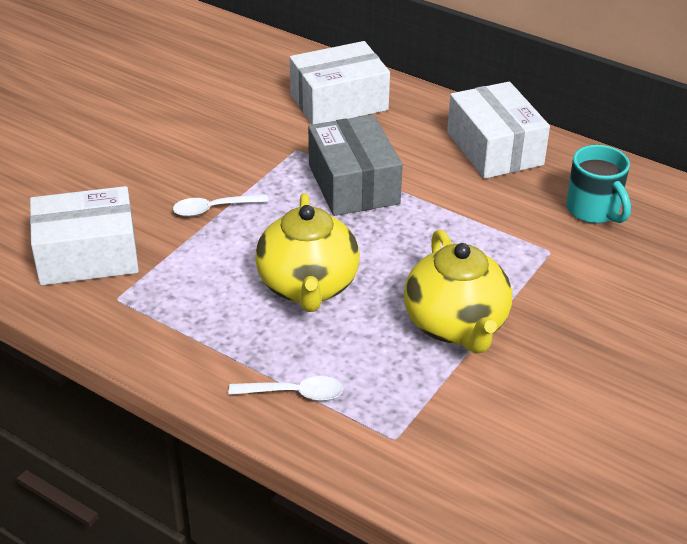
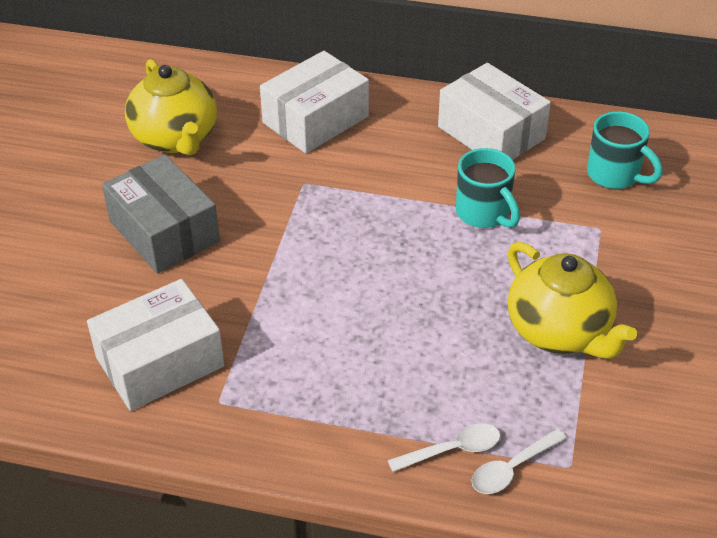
camera: 20 degrees left, 5 degrees up
(214, 209) = (259, 272): white spoon -> white spoon (512, 468)
(307, 287) = (400, 331): yellow teapot -> yellow teapot (175, 138)
(353, 184) = (380, 207): grey box -> grey box (164, 231)
(446, 212) = (484, 213): none -> turquoise mug

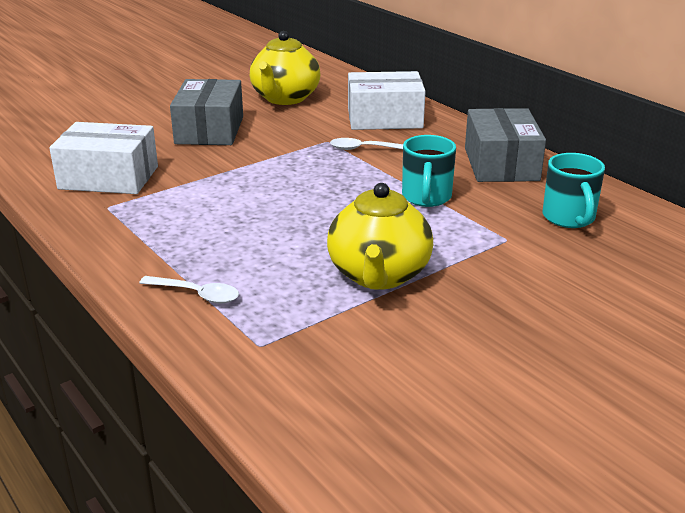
camera: 40 degrees right, 15 degrees down
(491, 133) = (501, 164): white box -> grey box
(512, 468) = (218, 324): white spoon -> white spoon (364, 149)

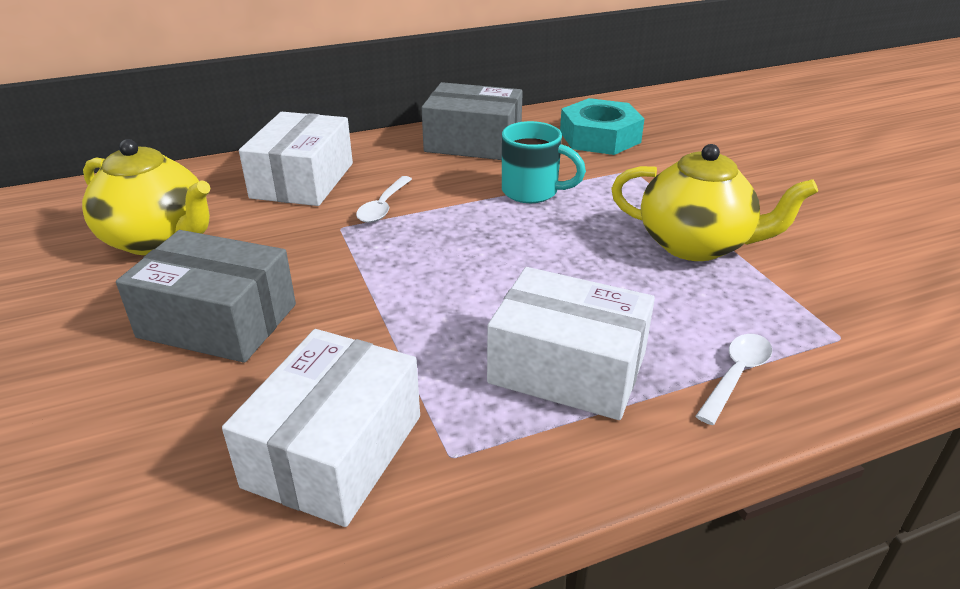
camera: 75 degrees left, 5 degrees up
(191, 232) = (567, 368): none -> white box
(569, 218) = (599, 137): turquoise mug -> turquoise nut

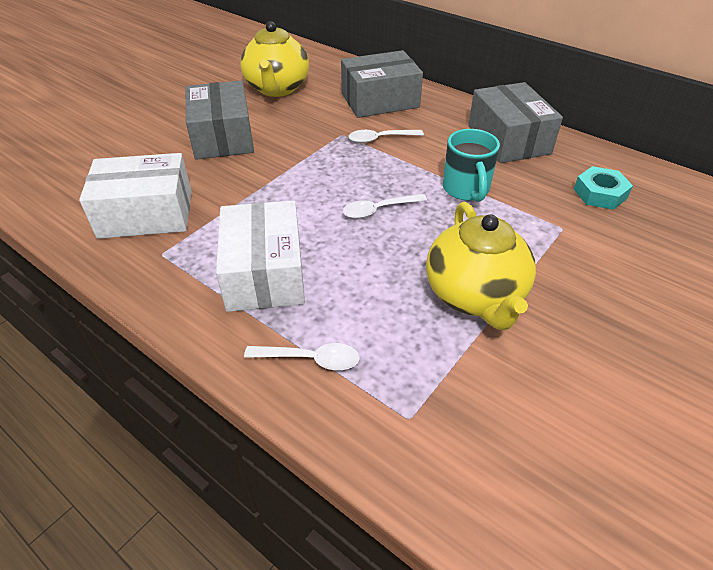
camera: 60 degrees right, 10 degrees up
(303, 180) = (380, 100): white box -> grey box
(517, 251) = (378, 210): none -> white spoon
(599, 137) = (600, 193): turquoise nut -> turquoise nut, size x0.64

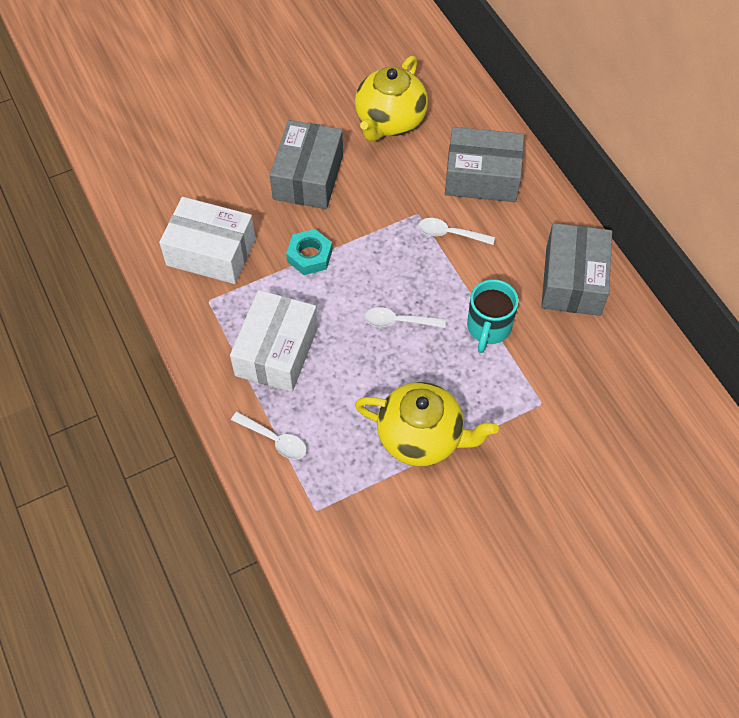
camera: 25 degrees right, 15 degrees up
(475, 296) = (421, 437): yellow teapot -> yellow teapot turned 90 degrees counterclockwise
(600, 193) = (606, 380): turquoise nut -> turquoise nut (309, 256)

